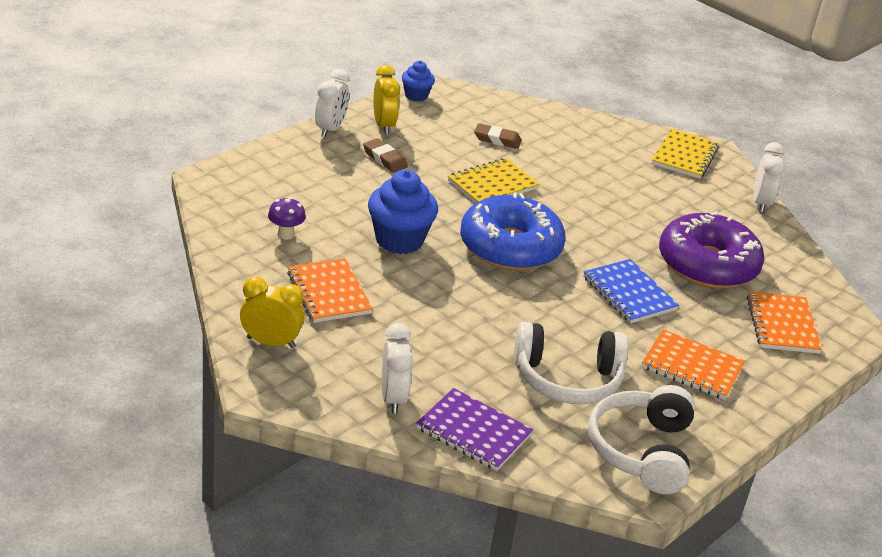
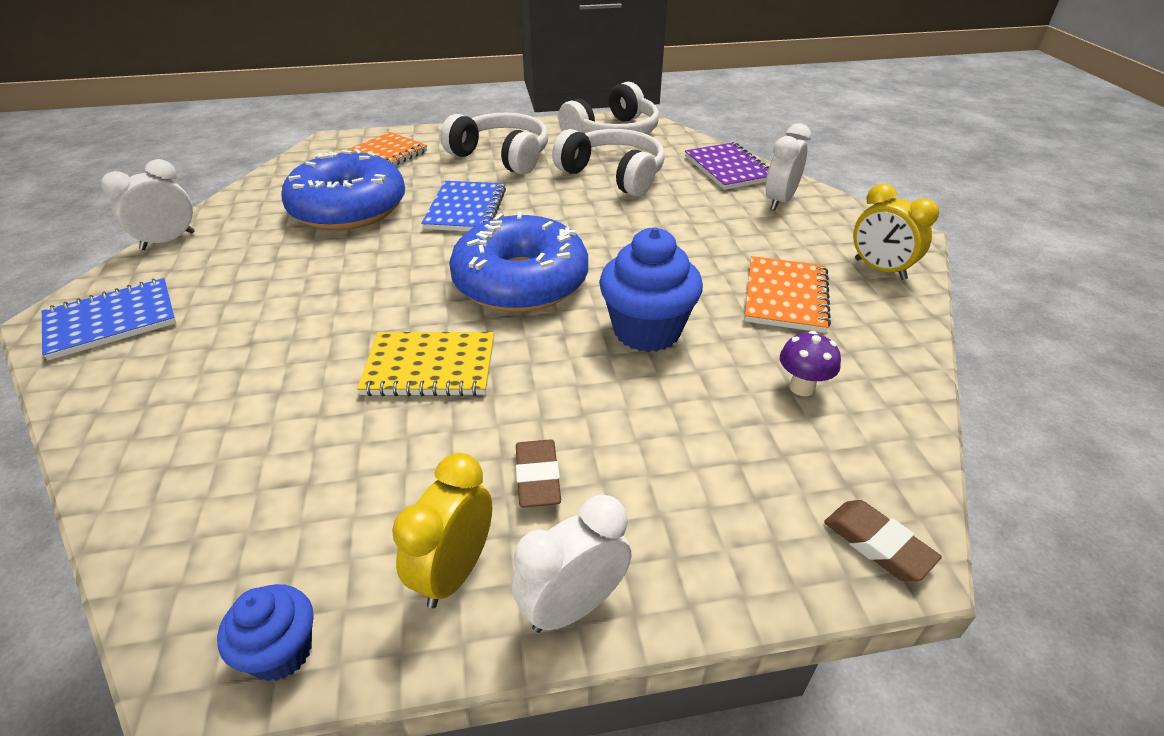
camera: 140 degrees left, 5 degrees up
(497, 139) = (303, 449): brown eraser -> brown eraser (877, 544)
(685, 156) = (111, 321): yellow notebook -> blue notebook
(692, 367) = (502, 156): orange notebook -> white headphones
(707, 265) = (349, 208): purple donut -> blue donut

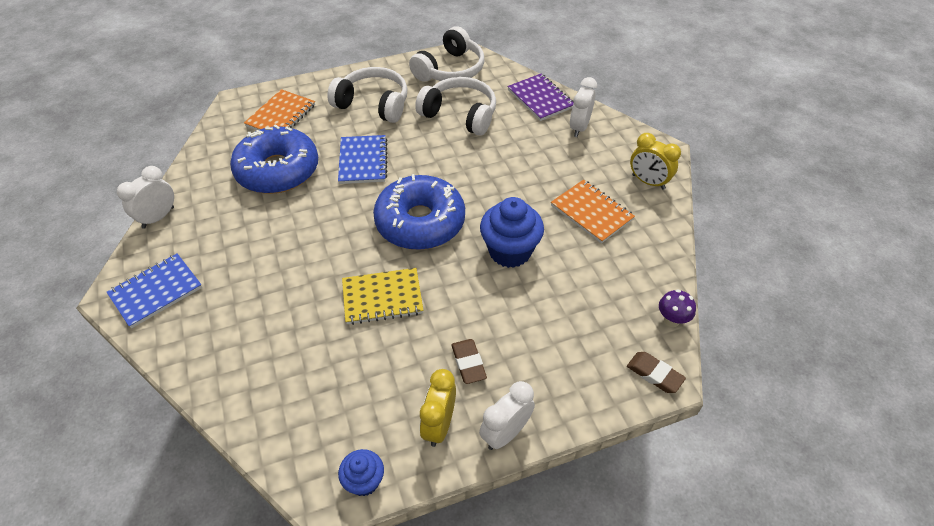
camera: 10 degrees left, 10 degrees up
(785, 297) = (591, 212): orange notebook -> orange notebook turned 45 degrees counterclockwise
(802, 387) = (607, 281): purple mushroom -> purple mushroom (671, 320)

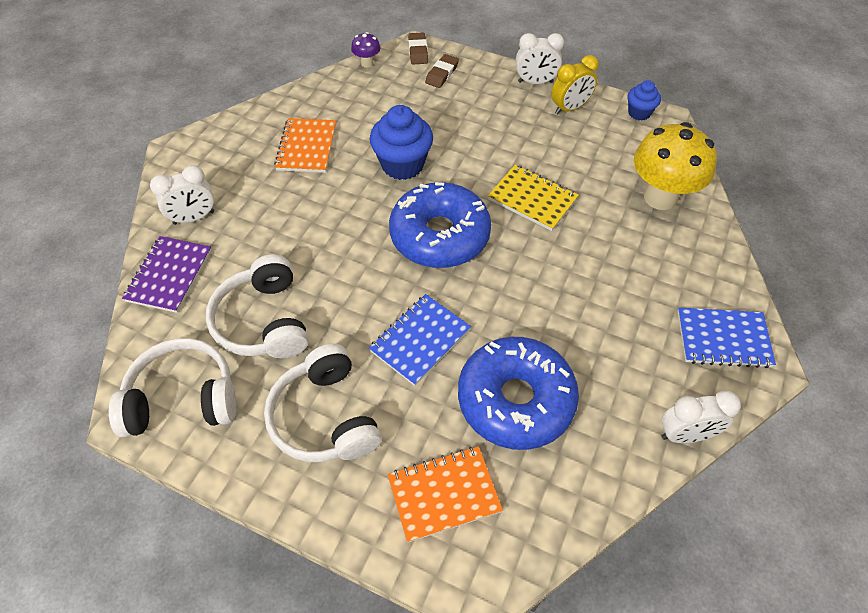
camera: 135 degrees left, 5 degrees up
(274, 382) = (660, 197): none -> yellow mushroom
(468, 363) = (517, 123): brown eraser -> brown eraser (442, 74)
(648, 182) = (231, 137): yellow clock -> none

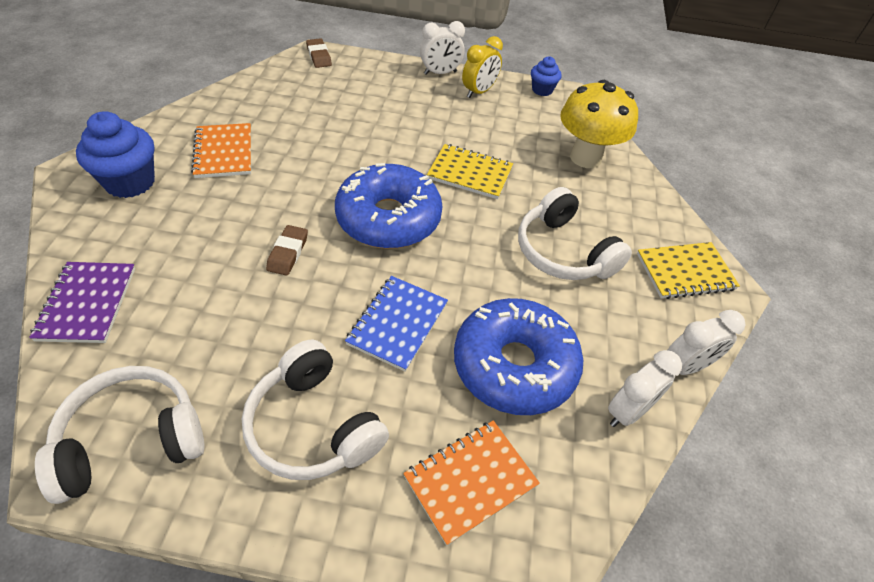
camera: 20 degrees left, 5 degrees down
(194, 218) = (106, 238): white clock -> white clock (628, 411)
(263, 321) = (215, 334): white headphones -> white headphones (563, 252)
(367, 63) = (269, 70): purple mushroom -> none
(402, 165) = (331, 157): blue cupcake -> blue cupcake (130, 182)
(442, 74) = (348, 73): brown eraser -> brown eraser (288, 253)
(723, 339) = (685, 272): blue notebook -> yellow notebook

